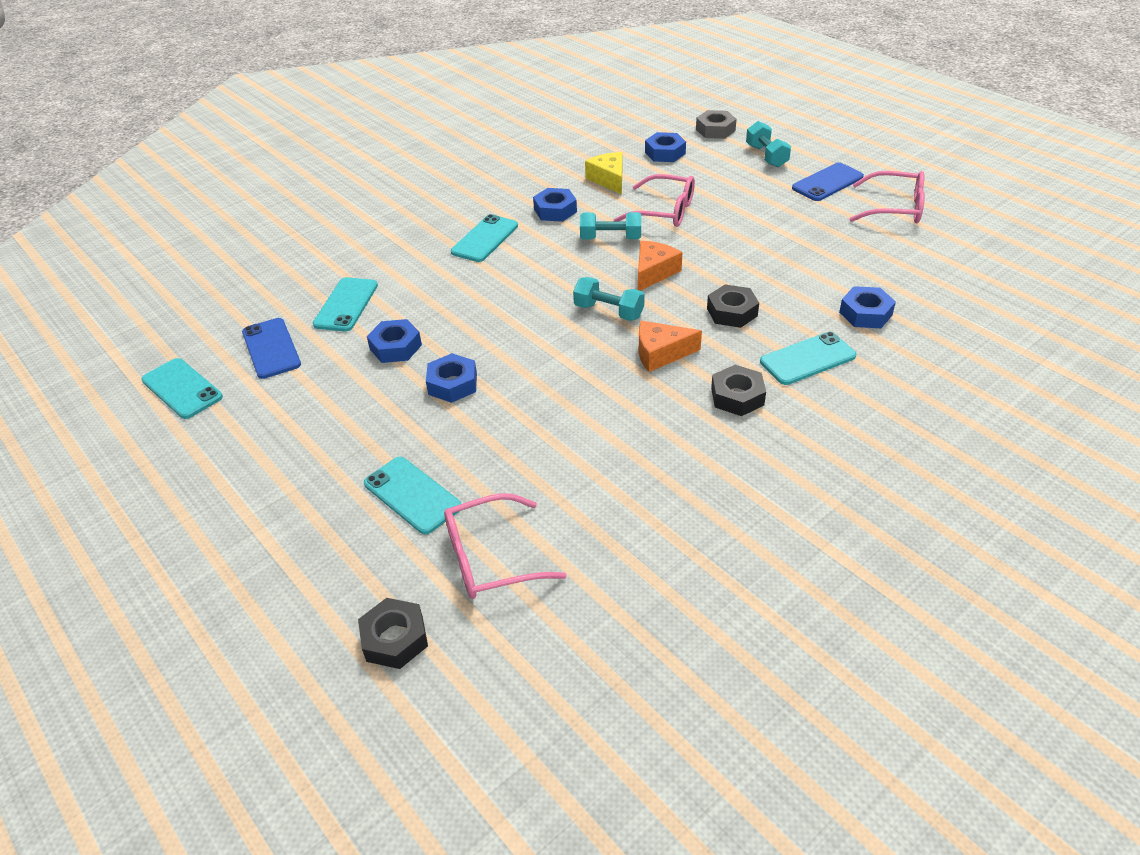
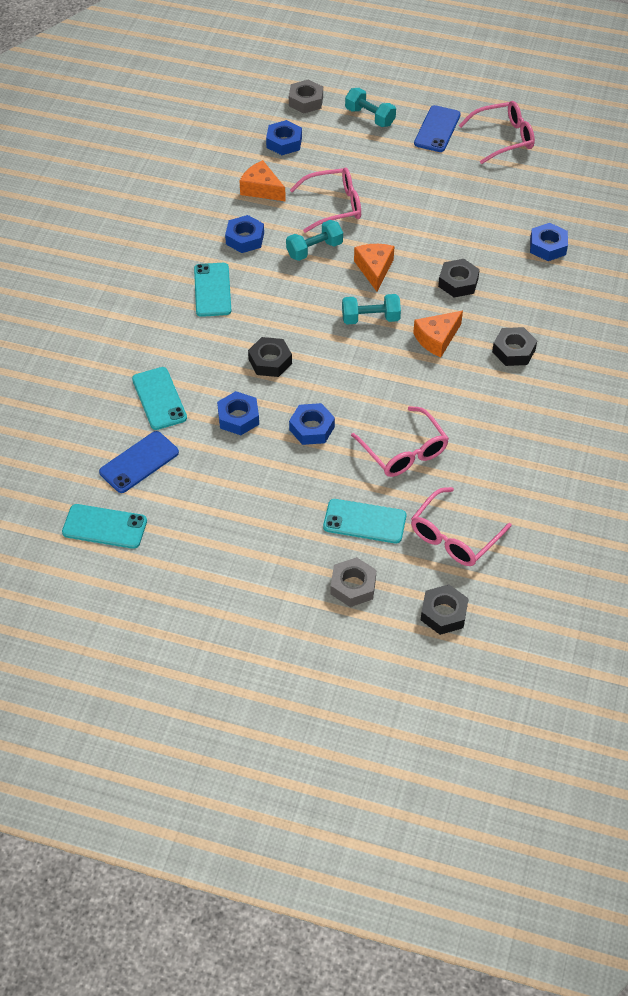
camera: 35 degrees left, 10 degrees up
(271, 348) = (139, 462): blue phone -> blue phone turned 75 degrees counterclockwise
(332, 556) = (353, 586): none -> grey nut
(475, 312) = (270, 361): none -> black nut
(522, 445) = (404, 451): none -> pink glasses
(609, 180) = (261, 189): yellow cheese -> orange cheese
(807, 359) = (536, 301): turquoise phone -> none

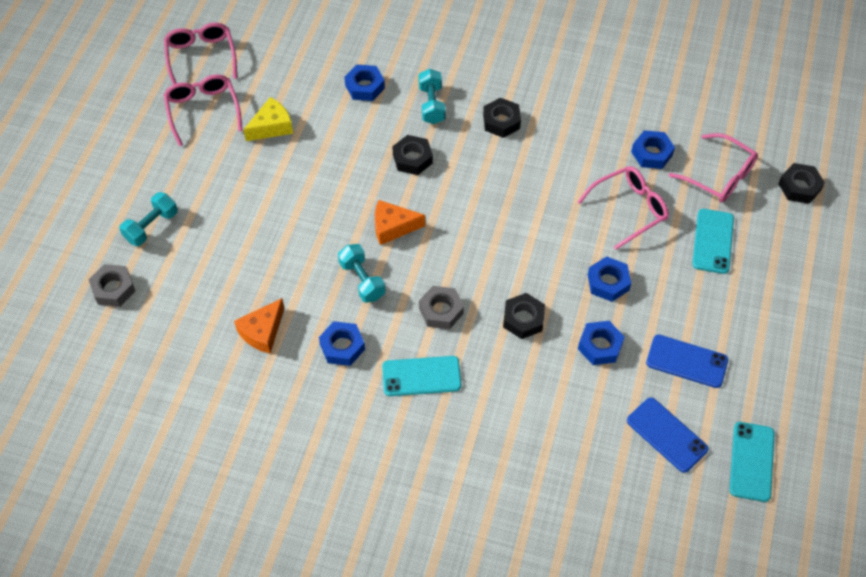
camera: 90 degrees left, 5 degrees up
(159, 398) = (580, 421): turquoise phone -> none
(284, 142) = (184, 310): blue nut -> blue nut (652, 153)
(334, 206) = (295, 262): pink glasses -> pink glasses (201, 57)
(353, 586) = (784, 251): grey nut -> grey nut (441, 311)
(370, 318) = (462, 232): turquoise dumbbell -> turquoise dumbbell (431, 104)
(437, 129) = (181, 166): blue phone -> blue phone (687, 361)
(437, 339) = (488, 179): orange cheese -> none
(488, 184) = (272, 127): none -> yellow cheese

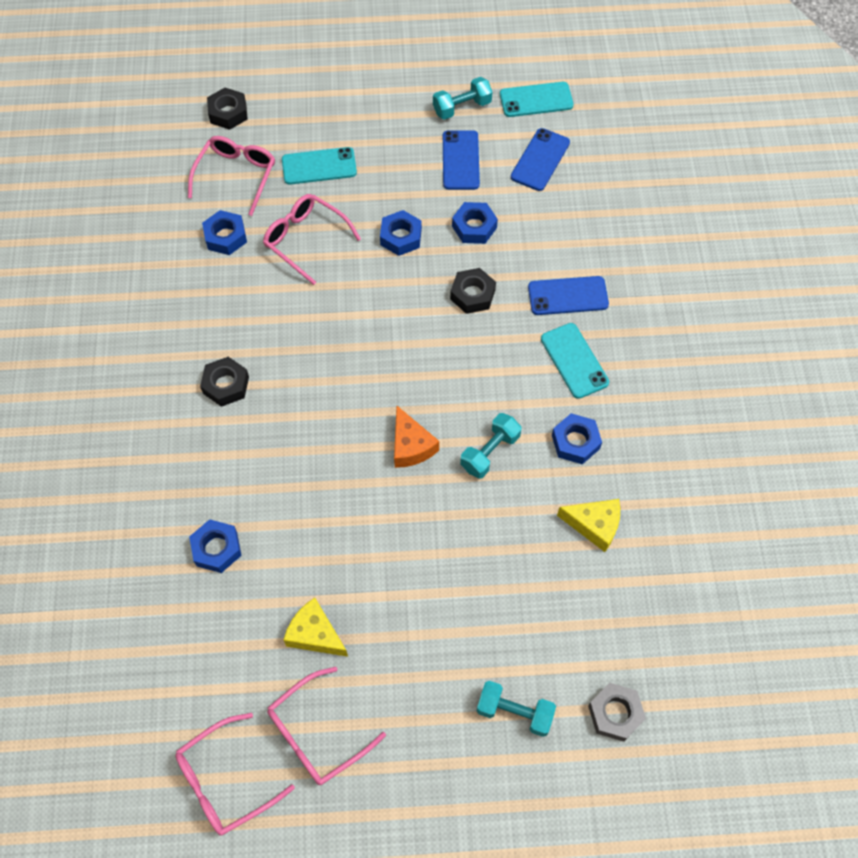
camera: 110 degrees left, 5 degrees up
(262, 332) = (594, 525): orange cheese -> yellow cheese
(412, 159) = (310, 458): black nut -> none
(431, 104) = (223, 464): turquoise dumbbell -> turquoise dumbbell (462, 107)
(441, 311) = (494, 367): grey nut -> none
(492, 397) = (568, 296): none -> blue phone

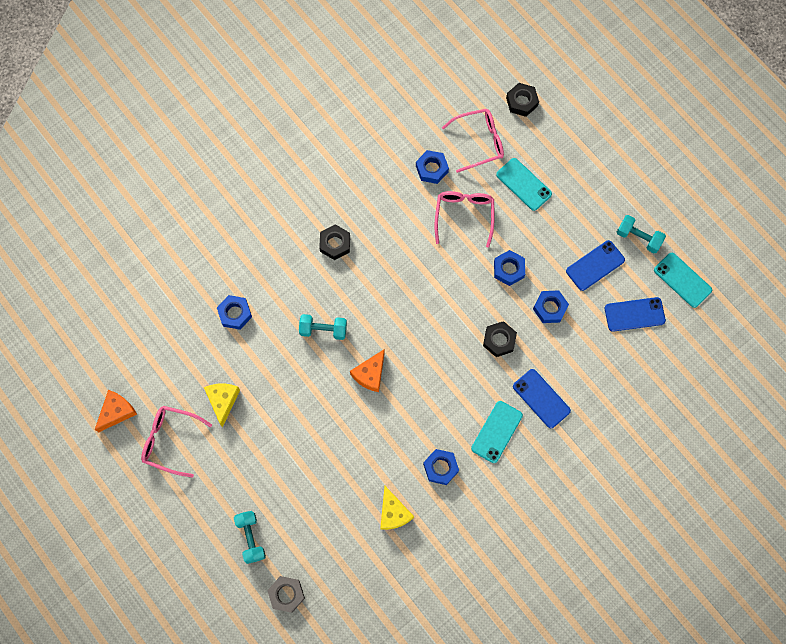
camera: 55 degrees right, 10 degrees up
(225, 781) = (117, 412): pink glasses -> orange cheese
(490, 452) = (398, 422): turquoise dumbbell -> turquoise dumbbell (323, 330)

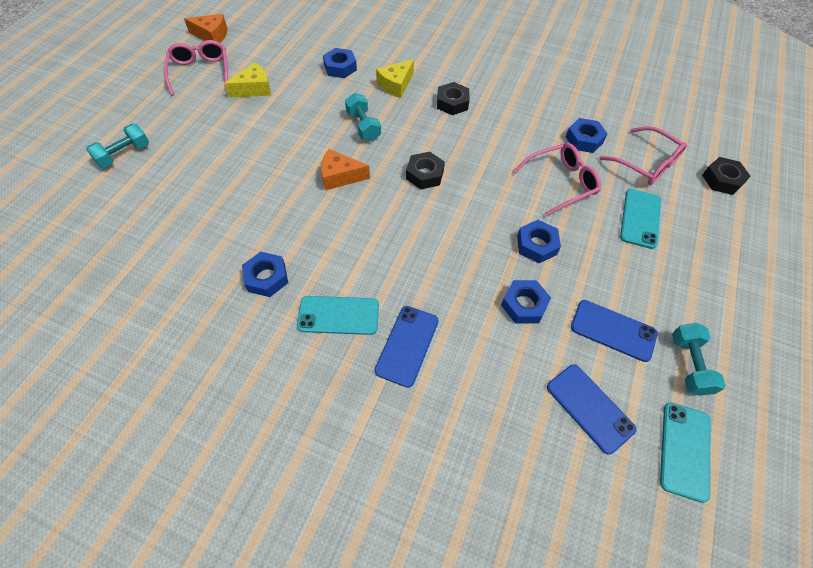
camera: 60 degrees right, 15 degrees down
(286, 594) = (69, 203): grey nut -> none
(393, 512) = (194, 255): yellow cheese -> yellow cheese (396, 85)
(499, 340) = (449, 270): black nut -> black nut (424, 174)

